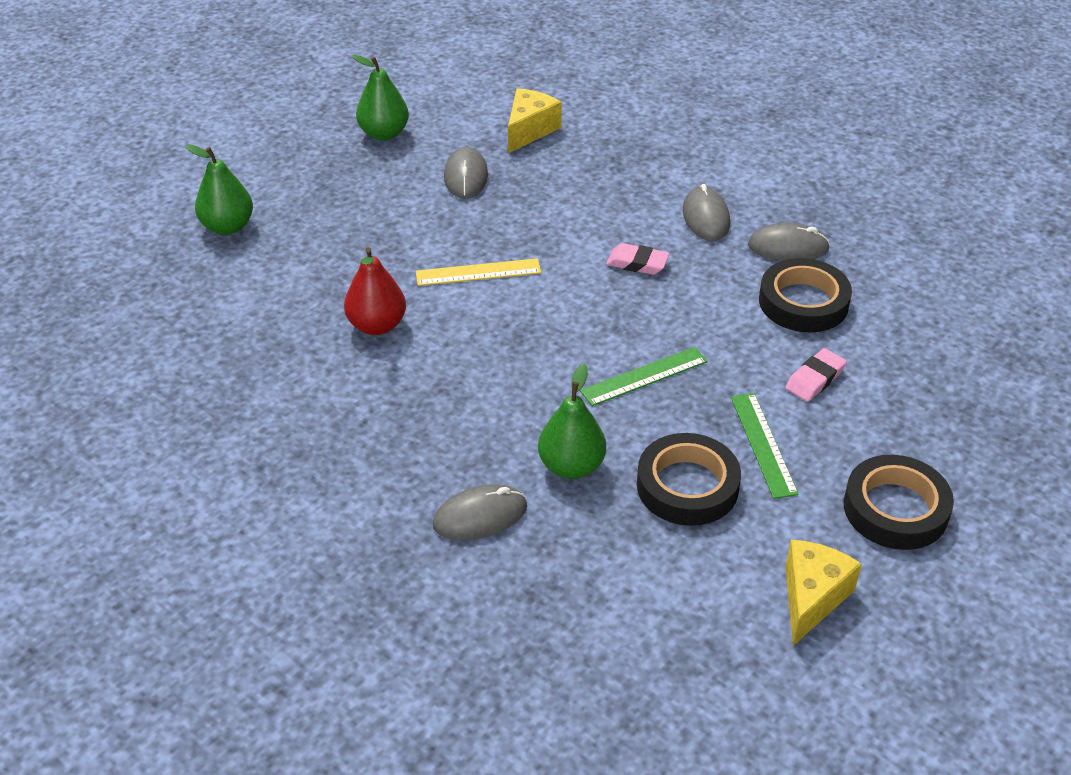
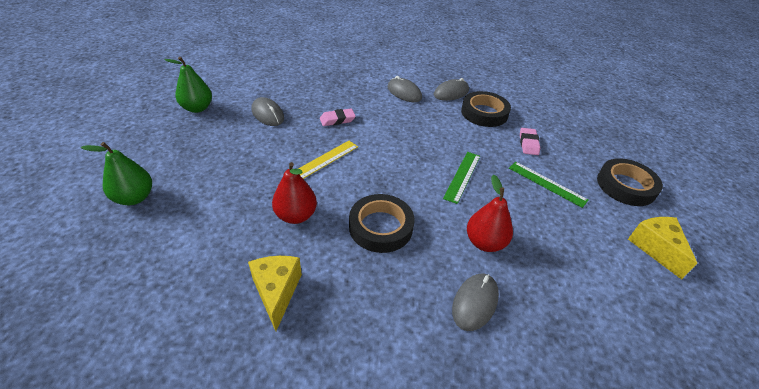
camera: 40 degrees left, 0 degrees up
(529, 130) = (279, 82): yellow cheese -> yellow cheese (276, 292)
(571, 466) = (485, 242): green pear -> red pear
(637, 263) = (398, 124): pink eraser -> pink eraser (337, 120)
(687, 486) = (544, 222): black tape -> black tape (381, 227)

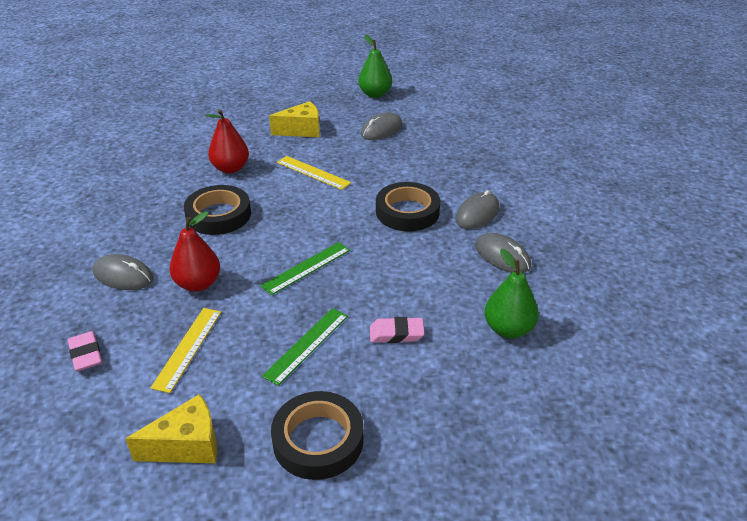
camera: 85 degrees right, 5 degrees down
(134, 198) = (245, 98): green pear -> green pear (508, 329)
(276, 292) = (147, 173): yellow cheese -> yellow cheese (302, 130)
(337, 120) = (389, 171): pink eraser -> pink eraser (86, 354)
(462, 176) = (306, 268): green ruler -> green ruler turned 60 degrees counterclockwise
(484, 113) = (461, 290): black tape -> black tape (407, 212)
(564, 249) = (187, 348): none -> yellow ruler

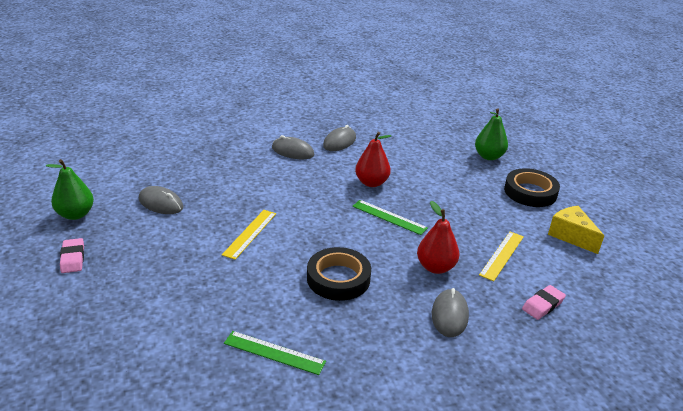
camera: 105 degrees left, 5 degrees down
(187, 348) = (502, 255): yellow ruler -> yellow ruler turned 60 degrees counterclockwise
(230, 168) = (252, 290): red pear -> red pear (371, 183)
(302, 130) = (163, 254): yellow cheese -> none
(306, 345) = (465, 206): green ruler -> green ruler (274, 352)
(396, 334) = (434, 174): pink eraser -> pink eraser (73, 258)
(407, 212) = (299, 179): black tape -> none
(508, 329) = (408, 140): green pear -> green pear (488, 156)

